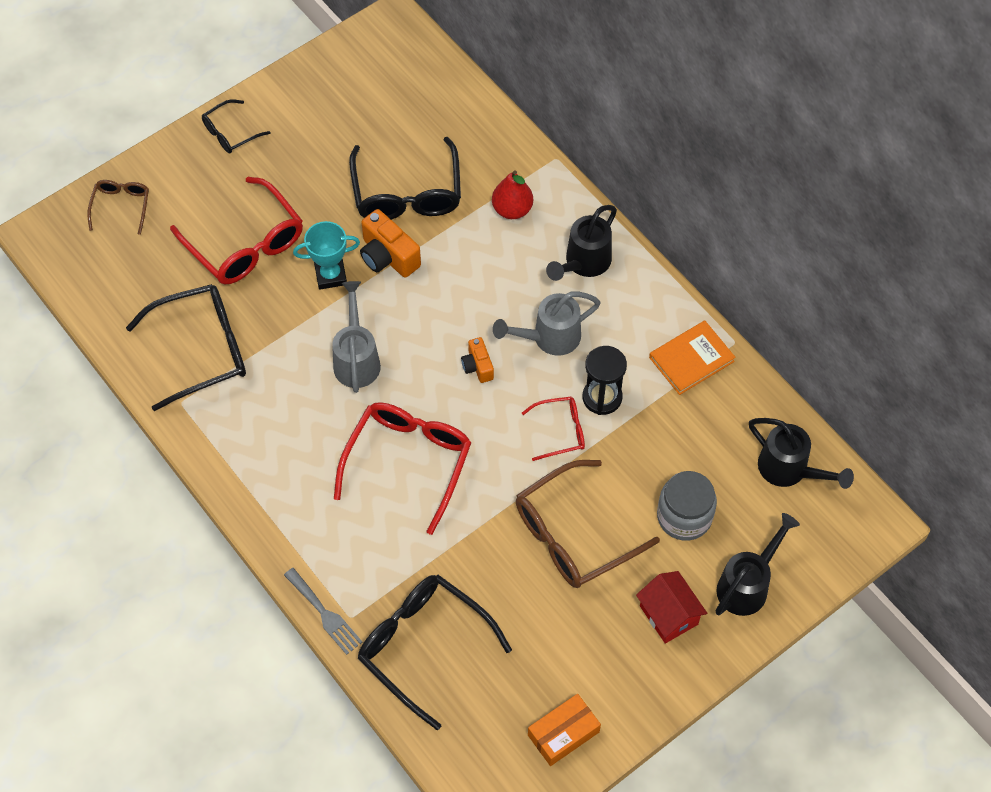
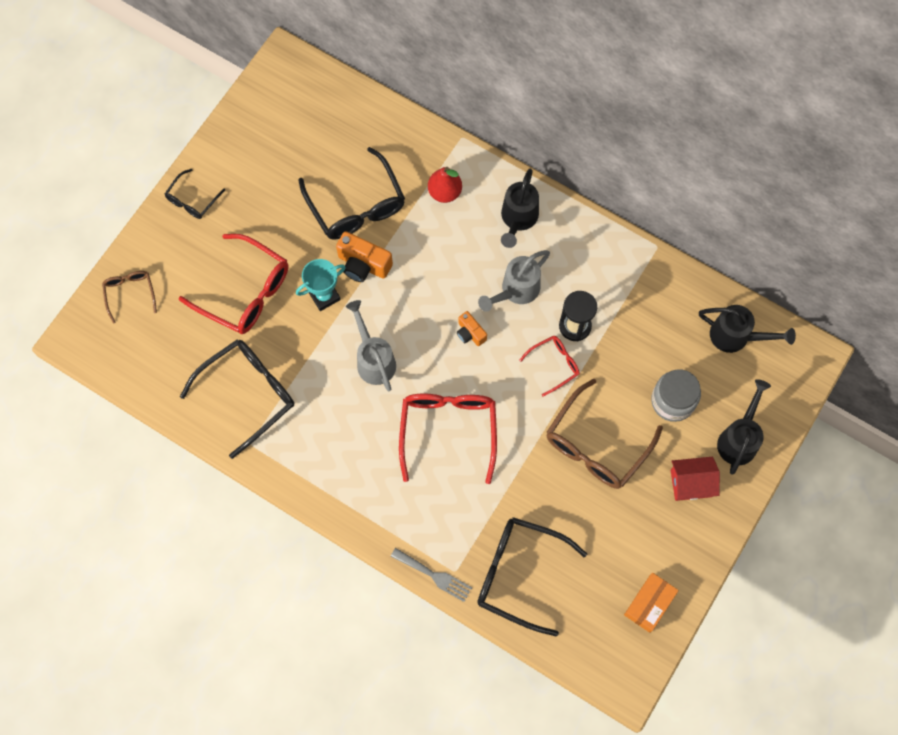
camera: 20 degrees left, 10 degrees up
(668, 615) = (691, 483): red house -> red house turned 45 degrees counterclockwise
(691, 359) = (630, 272): orange book -> none

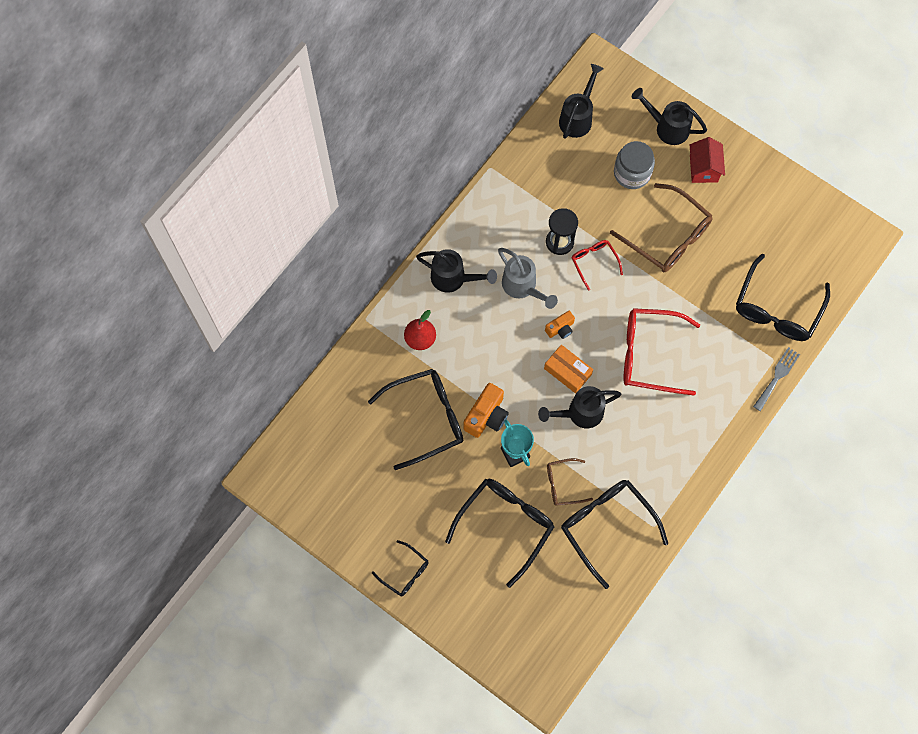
camera: 85 degrees left, 0 degrees up
(130, 293) = (498, 635): brown glasses -> brown glasses (563, 484)
(245, 292) = (505, 525): red glasses -> black glasses
(374, 359) = (580, 413): grey watering can -> black watering can
(649, 604) = (803, 212): orange box -> orange box (567, 371)

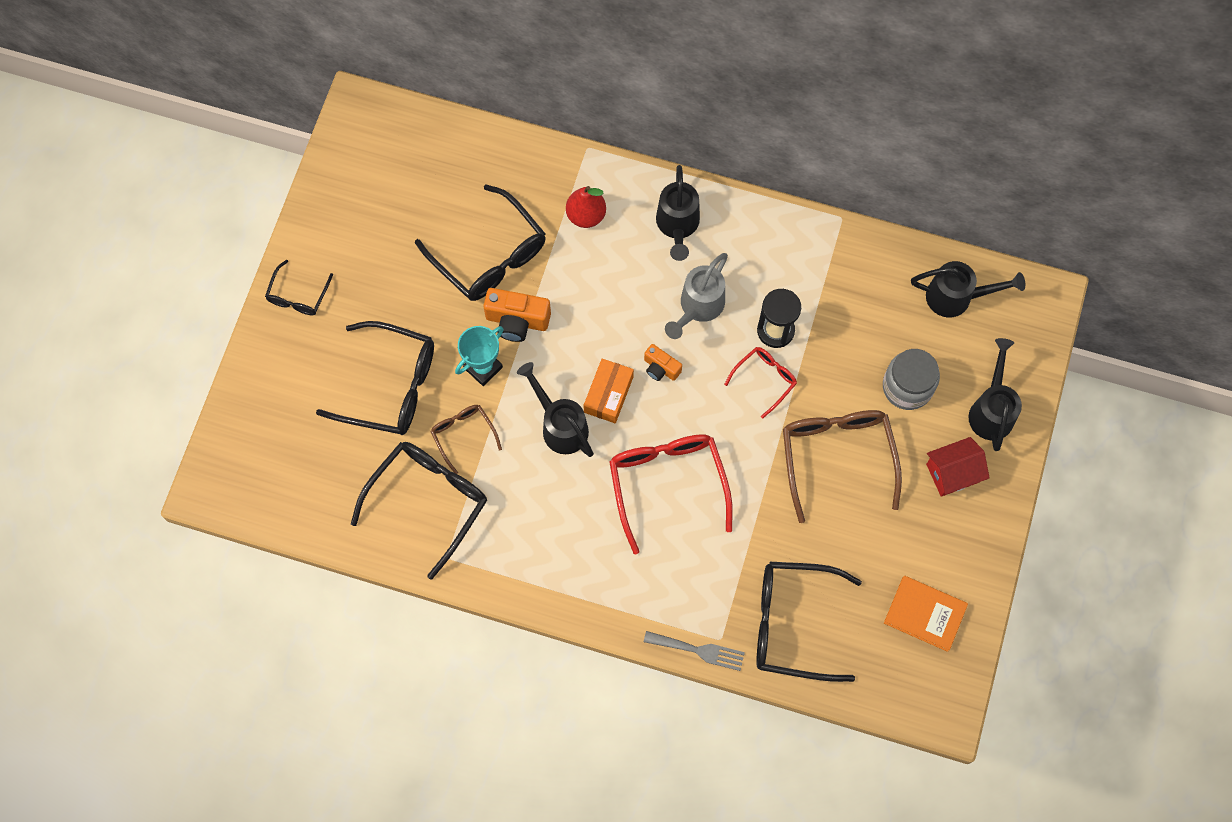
camera: 70 degrees right, 0 degrees up
(667, 236) = (837, 457): brown glasses -> brown glasses turned 150 degrees clockwise
(796, 223) = (925, 614): none -> orange book

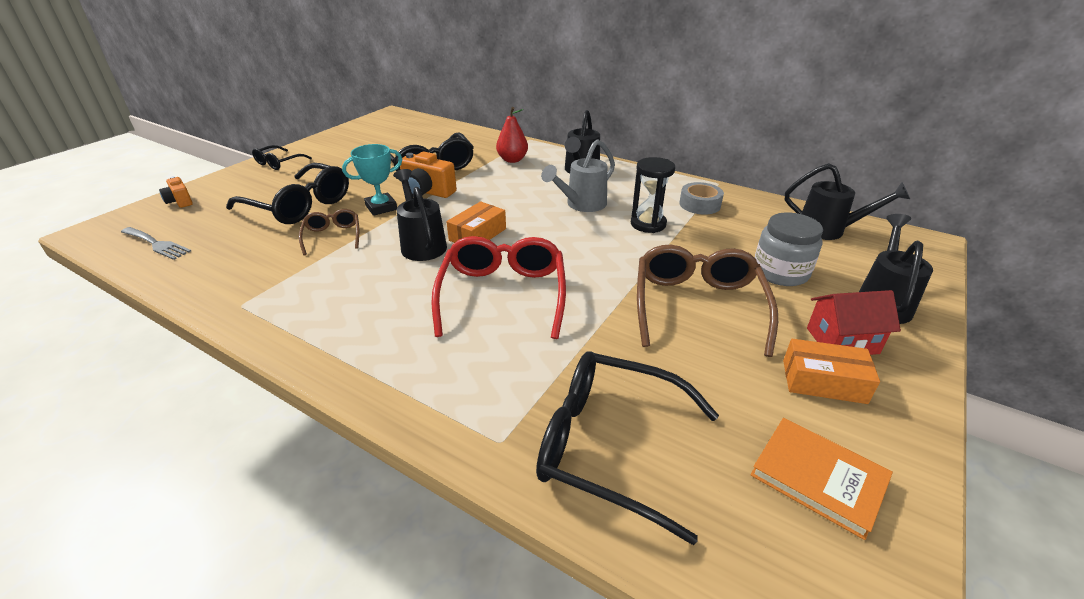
camera: 15 degrees right, 35 degrees down
(428, 502) = (262, 267): black glasses -> none
(660, 368) = (533, 228): orange camera -> orange camera (180, 201)
(698, 650) = (464, 448): grey fork -> grey fork (157, 244)
(764, 380) = (630, 247): red glasses -> none
(824, 275) = (699, 204): none -> grey tape
(935, 524) = (823, 381): none -> orange box

